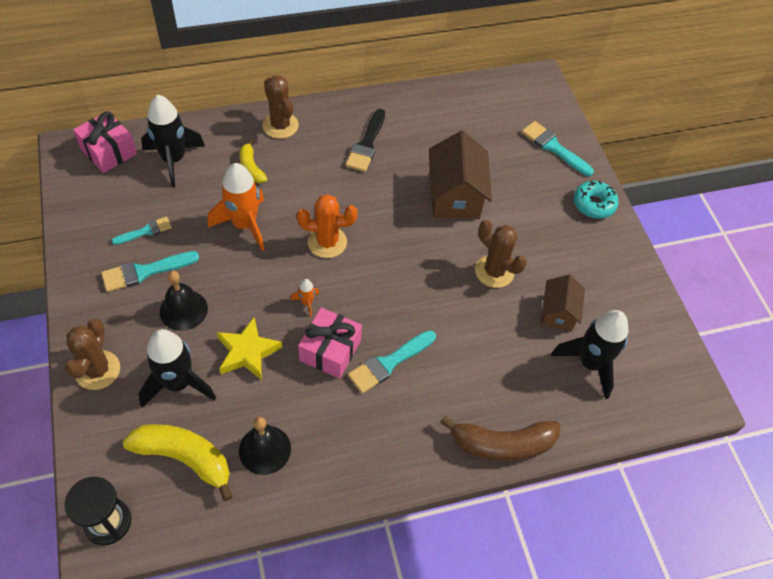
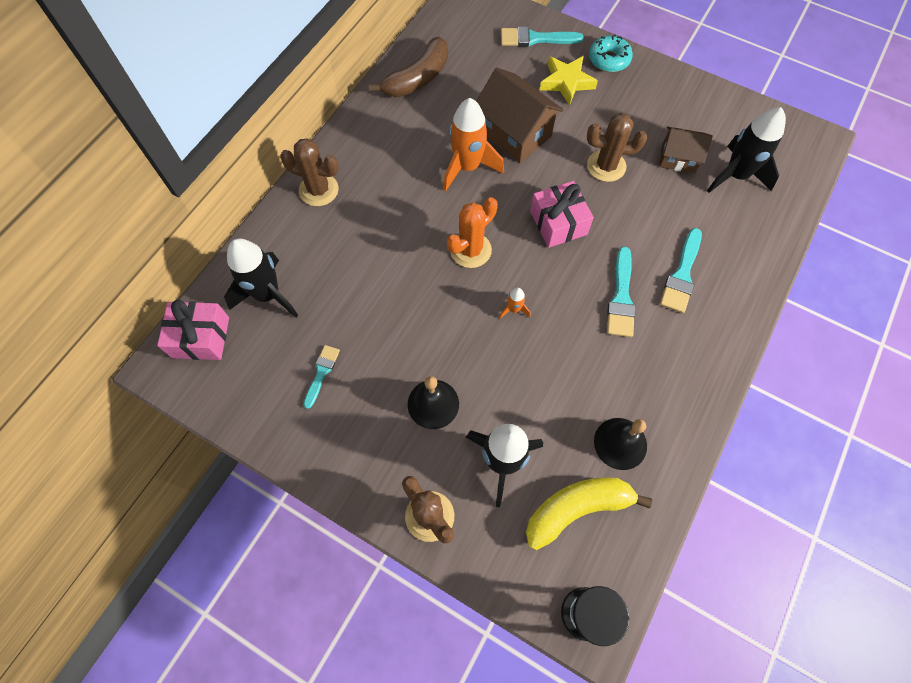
camera: 40 degrees left, 10 degrees up
(145, 271) = (364, 404): turquoise brush -> turquoise brush (681, 274)
(244, 225) = (393, 294): orange rocket -> orange rocket (467, 167)
(247, 352) = (520, 387): yellow star -> yellow star (566, 82)
(251, 167) = (339, 244): yellow banana -> none
(330, 350) = (573, 328): pink gift -> pink gift (558, 223)
(366, 144) = (404, 148): black brush -> none
(502, 444) = (752, 282): brown banana -> brown banana (417, 78)
(558, 313) = (678, 158): brown house -> brown house turned 45 degrees counterclockwise

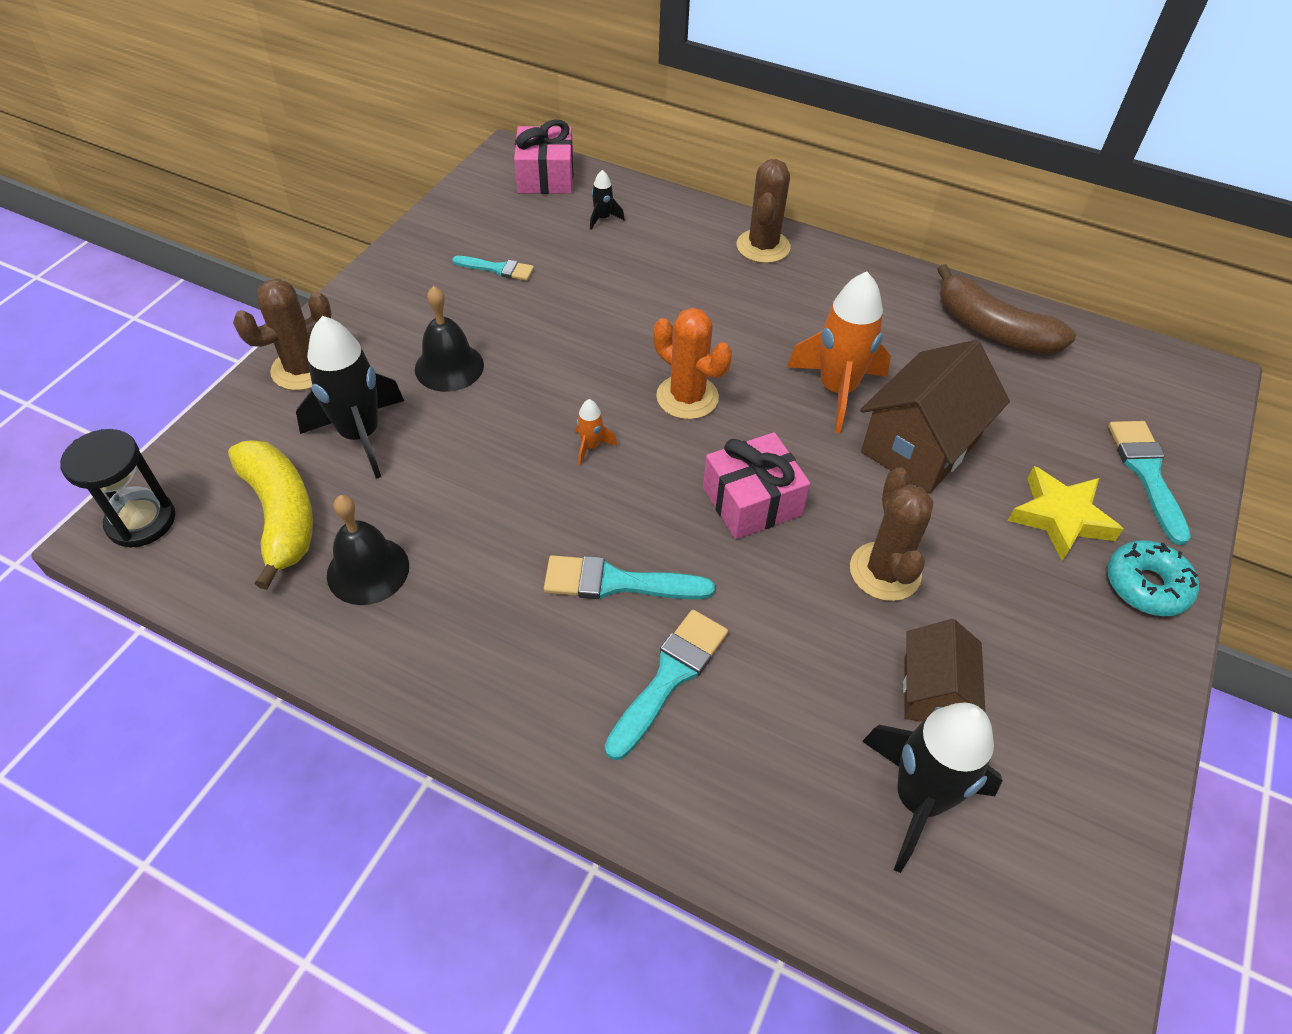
camera: 85 degrees right, 15 degrees down
(267, 294) = (603, 218): black rocket -> black rocket, size x0.44
(681, 274) = (669, 677): turquoise brush -> turquoise brush turned 105 degrees clockwise

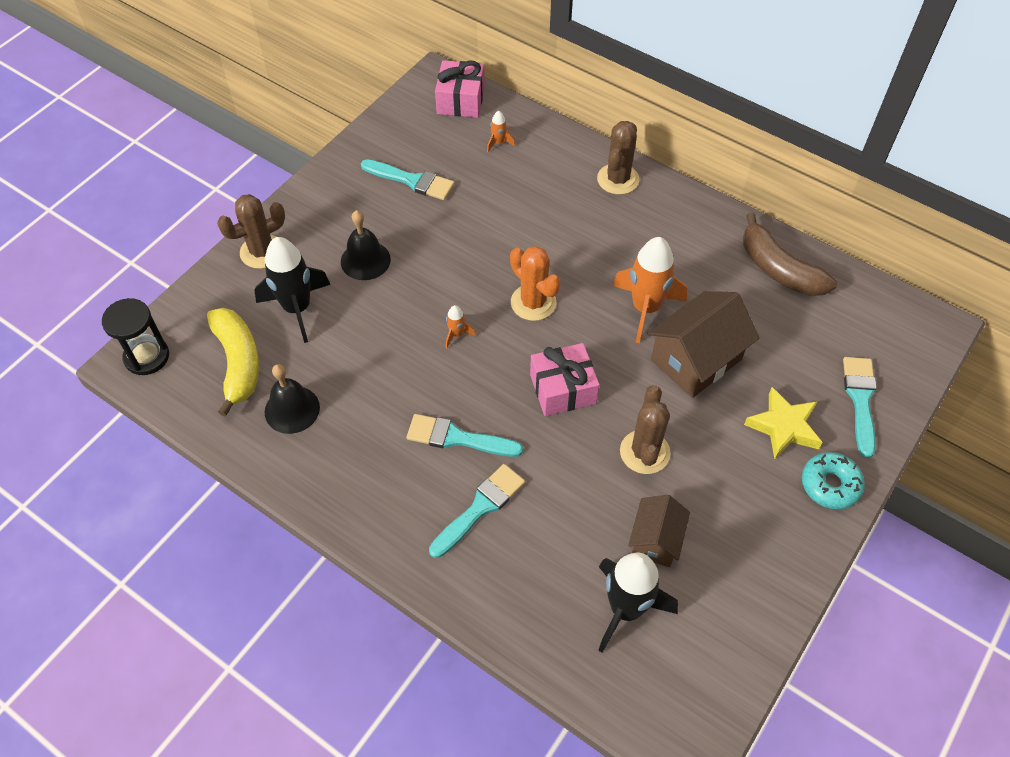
camera: 10 degrees right, 5 degrees up
(497, 269) = (411, 180): turquoise brush -> turquoise brush, size x1.57
(603, 218) = (498, 143): black rocket -> orange rocket

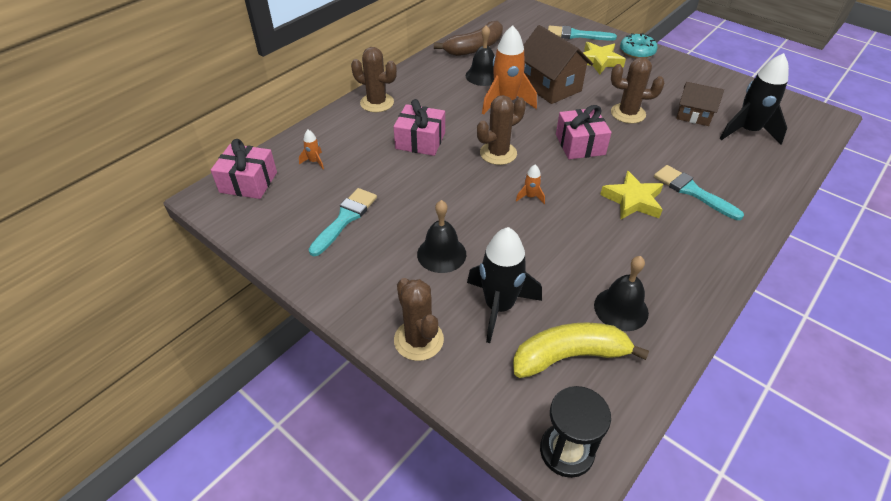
camera: 85 degrees left, 10 degrees down
(458, 438) = (632, 200): turquoise brush -> yellow star
(533, 302) = (498, 153): orange cactus -> brown cactus
(547, 227) = (420, 141): none -> pink gift
(705, 282) = (483, 76): none -> black bell

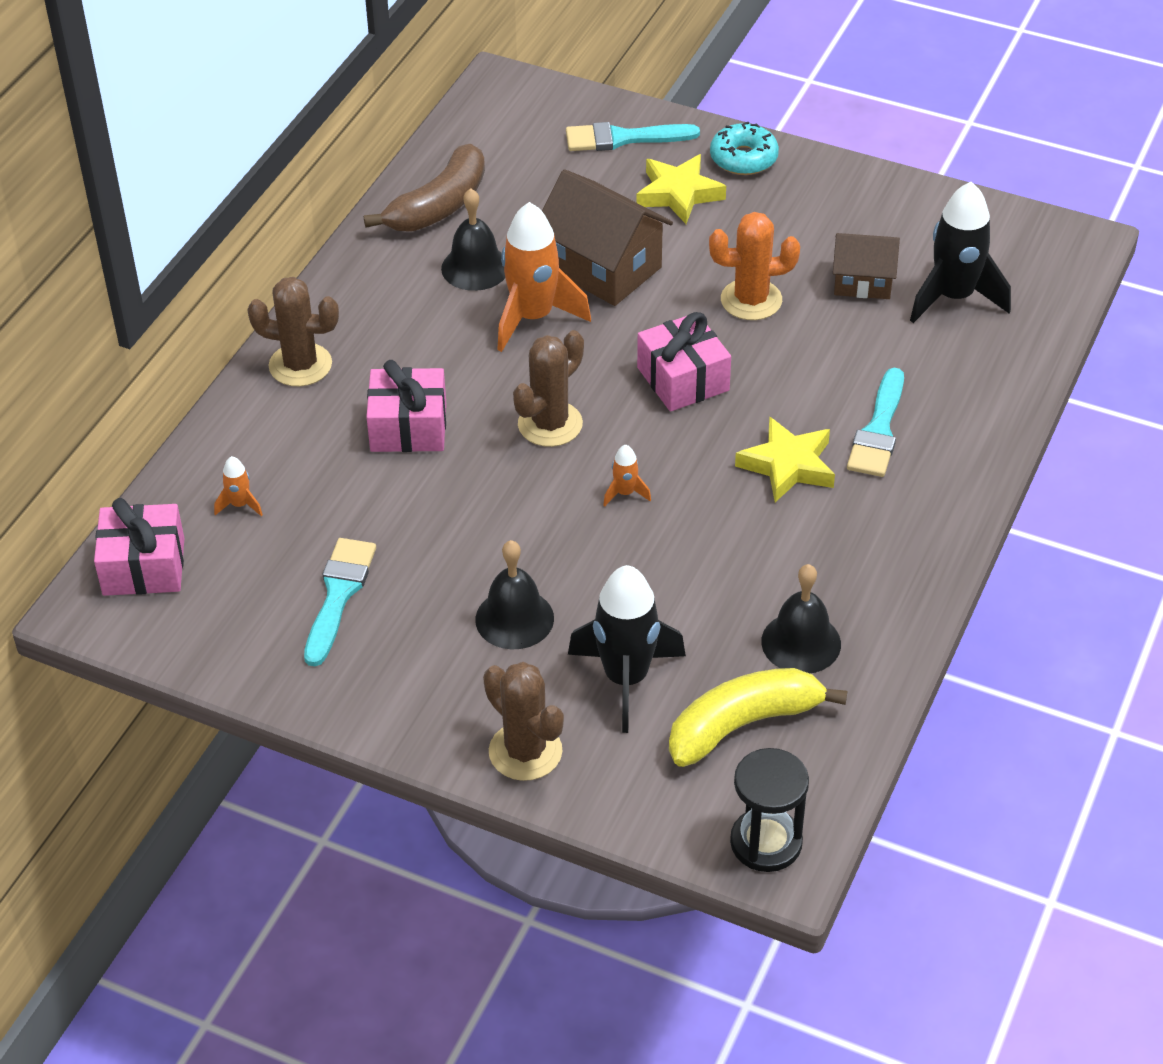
camera: 15 degrees left, 0 degrees up
(628, 113) = (751, 300): brown cactus -> orange cactus
(692, 191) = (878, 430): turquoise brush -> turquoise brush turned 105 degrees counterclockwise

